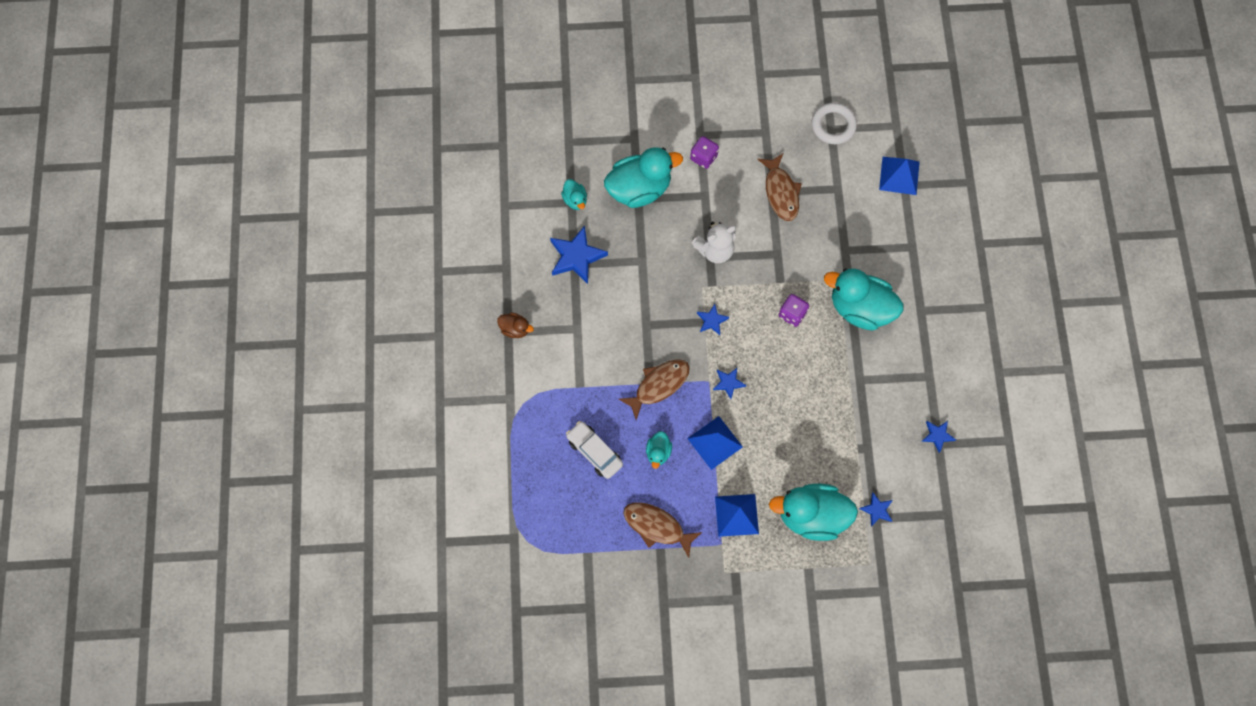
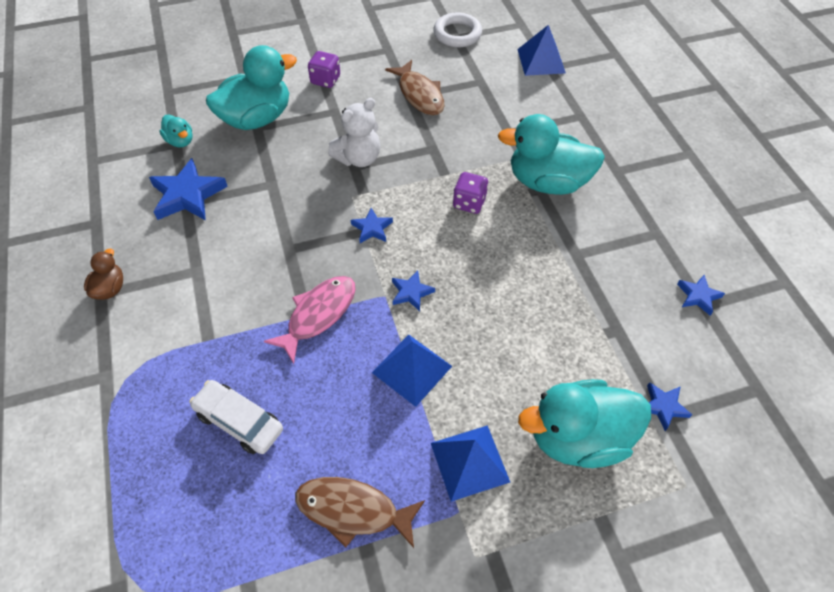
camera: 15 degrees left, 15 degrees down
(515, 329) = (110, 288): brown duck -> brown duck turned 90 degrees counterclockwise
(658, 385) = (318, 315): brown fish -> pink fish
(658, 452) = (334, 400): turquoise duck -> none

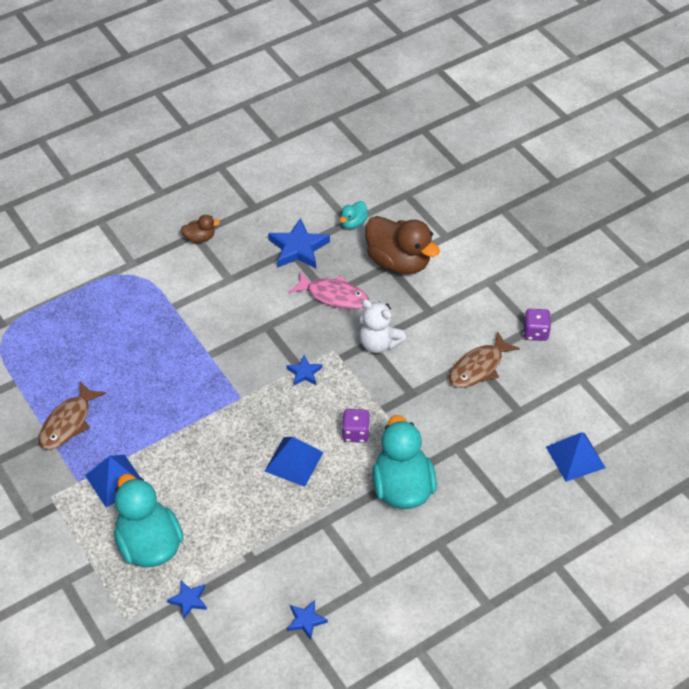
camera: 75 degrees right, 5 degrees down
(239, 421) = (116, 344): white car -> none
(257, 118) = (398, 262): turquoise duck -> brown duck
(318, 315) = (211, 362): pink fish -> pink fish (333, 296)
(325, 80) = (467, 293): purple dice -> purple dice (535, 332)
(353, 510) = (68, 423): brown fish -> brown fish turned 150 degrees counterclockwise
(411, 292) = (248, 414): blue star -> none
(412, 369) = (180, 430): blue pyramid -> blue pyramid (293, 461)
(457, 34) = (584, 378): white ring -> none

